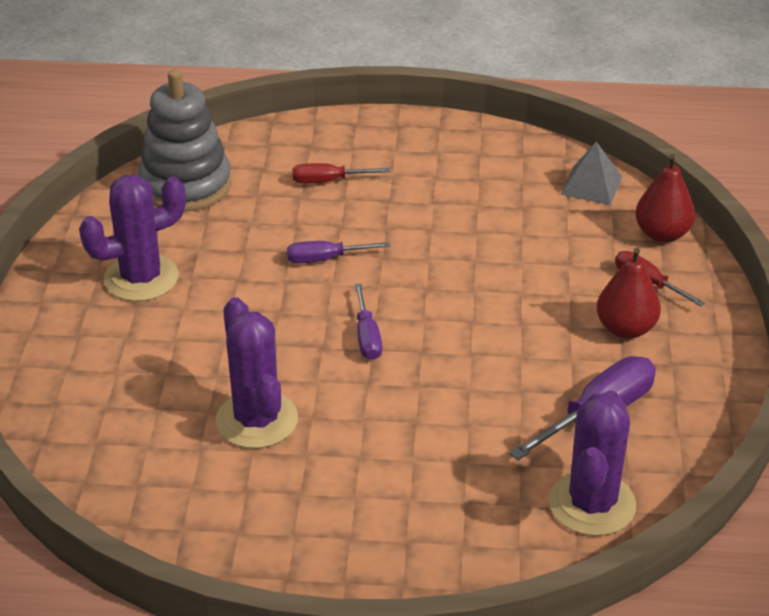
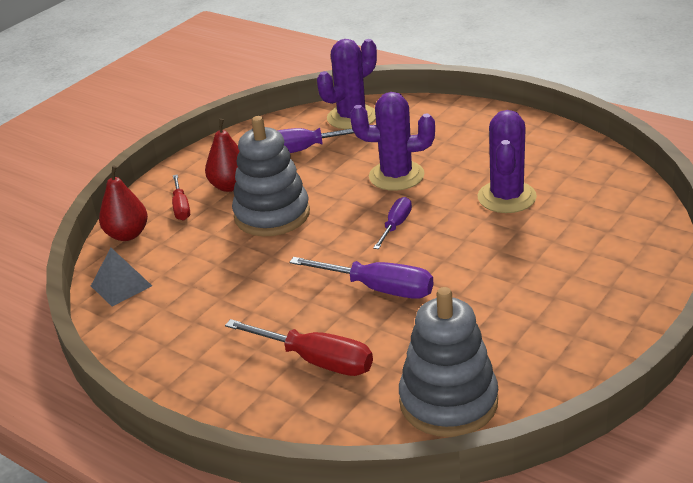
camera: 145 degrees left, 5 degrees down
(141, 278) = (538, 317): purple cactus -> purple cactus (396, 176)
(325, 259) = (378, 289): purple screwdriver -> purple screwdriver, size x1.65
(328, 181) = (316, 360): red screwdriver -> red screwdriver, size x1.65
(528, 306) = (272, 215): none -> grey stacking toy

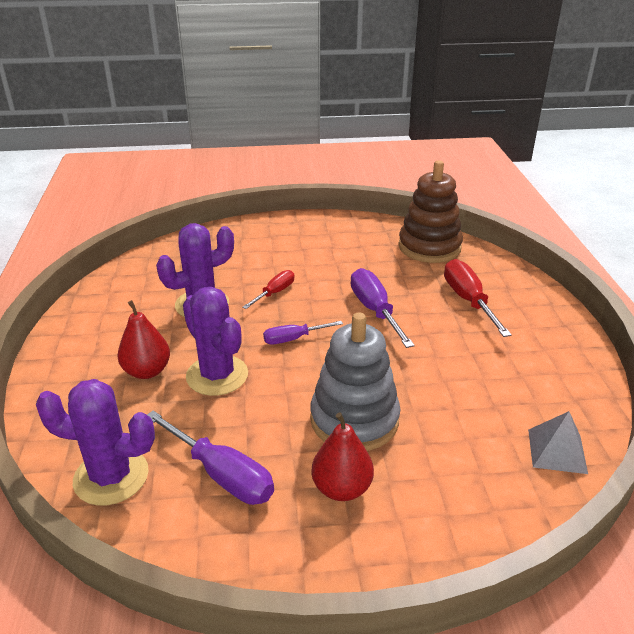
camera: 135 degrees left, 0 degrees up
(127, 235) = (505, 512): red pear -> red pear (147, 371)
(181, 207) = (418, 503): red screwdriver -> red screwdriver (274, 293)
(448, 401) = (429, 247): grey stacking toy -> brown stacking toy

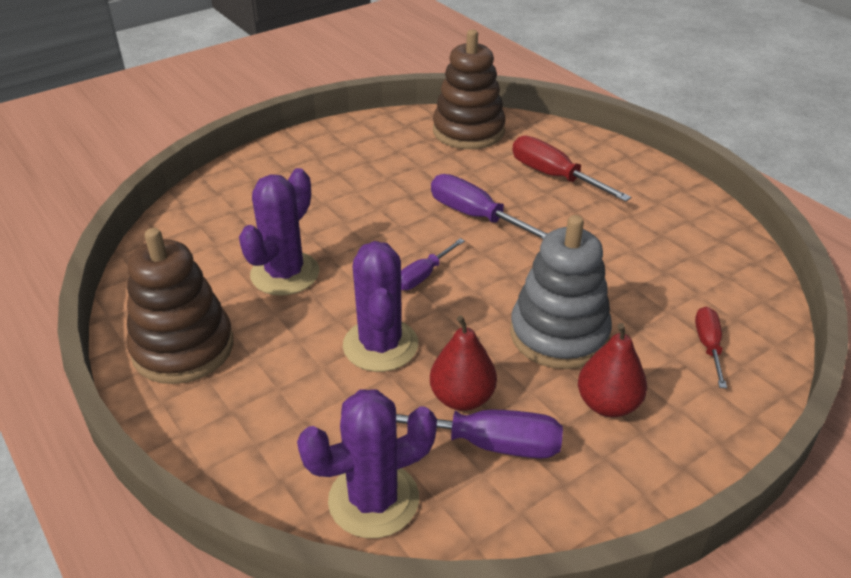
camera: 30 degrees left, 5 degrees up
(96, 329) = (183, 348): none -> brown stacking toy
(147, 371) = (296, 372): red pear -> red pear (462, 398)
(217, 375) = (380, 345): purple cactus -> purple cactus turned 60 degrees clockwise
(274, 293) = (354, 232): red screwdriver -> red screwdriver (708, 346)
(557, 451) = (746, 291): grey pyramid -> none

